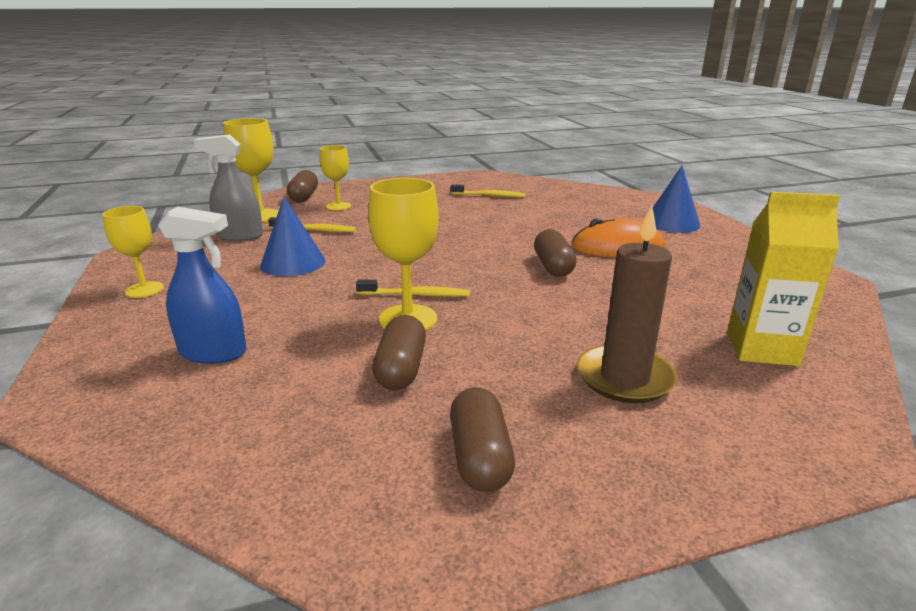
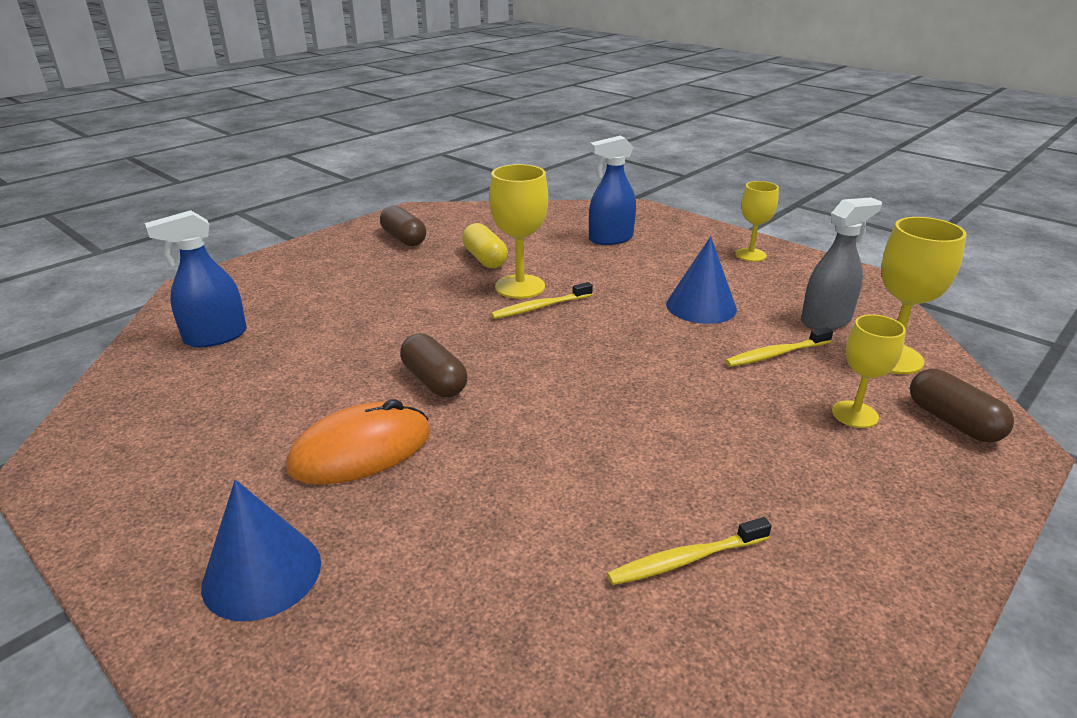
camera: 150 degrees right, 5 degrees up
(401, 369) = (485, 259): brown capsule -> yellow capsule
(624, 378) = (332, 289): brown candle -> none
(761, 349) = (215, 337): yellow carton -> blue spray bottle

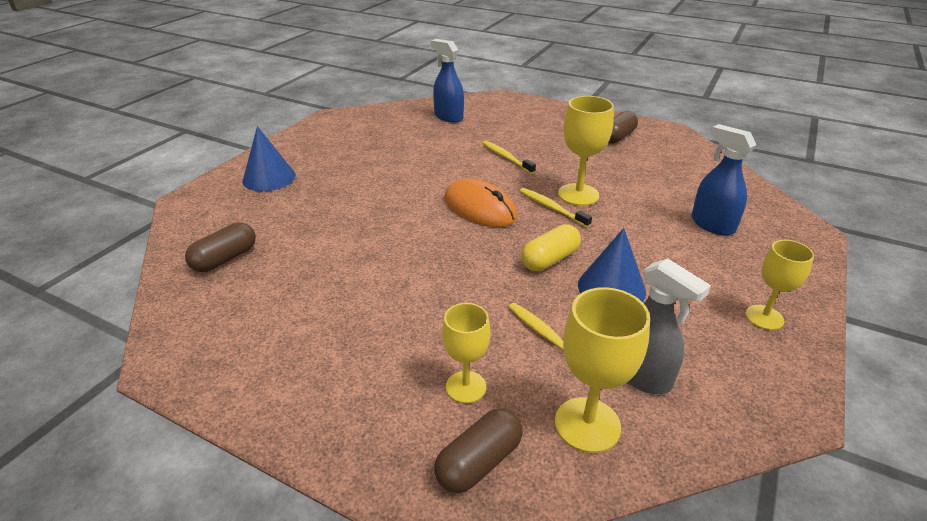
camera: 75 degrees right, 5 degrees up
(361, 450) = (359, 179): orange mouse -> orange mouse (480, 208)
(434, 381) = (433, 186): brown capsule -> brown capsule (225, 259)
(485, 259) = (613, 173): yellow capsule -> yellow capsule (550, 259)
(685, 560) = (281, 298): yellow toothbrush -> yellow toothbrush (506, 158)

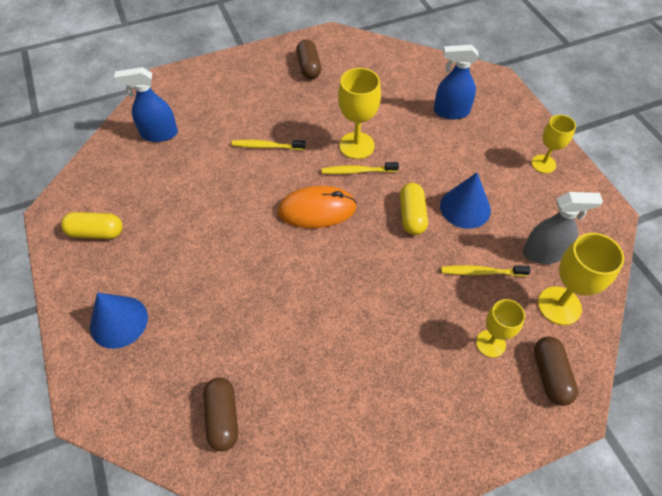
camera: 50 degrees left, 20 degrees up
(333, 136) = (96, 232): none -> yellow capsule

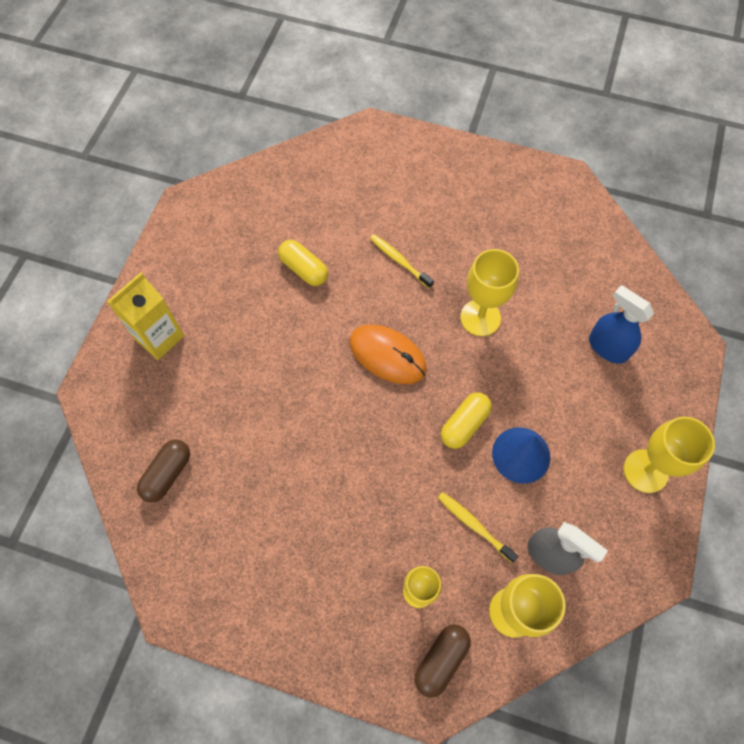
camera: 40 degrees right, 10 degrees up
(96, 232) = (201, 246): yellow capsule -> yellow capsule (304, 269)
(119, 321) = (159, 337): blue cone -> yellow carton
(159, 134) = (321, 184): blue spray bottle -> none
(309, 67) = (512, 201): brown capsule -> none
(357, 171) = (457, 344): yellow toothbrush -> none
(543, 164) = (645, 471): yellow goblet -> yellow goblet, size x1.51

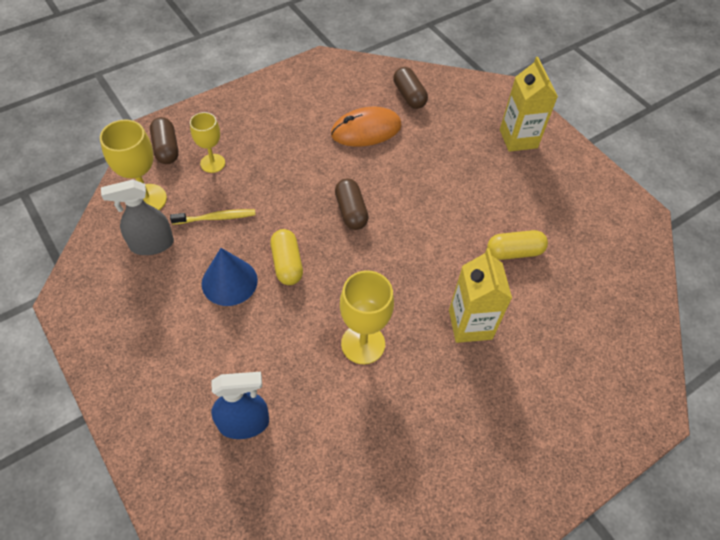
camera: 125 degrees right, 10 degrees down
(366, 416) = (351, 211): none -> brown capsule
(387, 355) = (387, 255): orange mouse -> orange mouse (366, 130)
(399, 261) = (470, 324): yellow toothbrush -> yellow carton
(645, 471) = (128, 355): yellow goblet -> none

